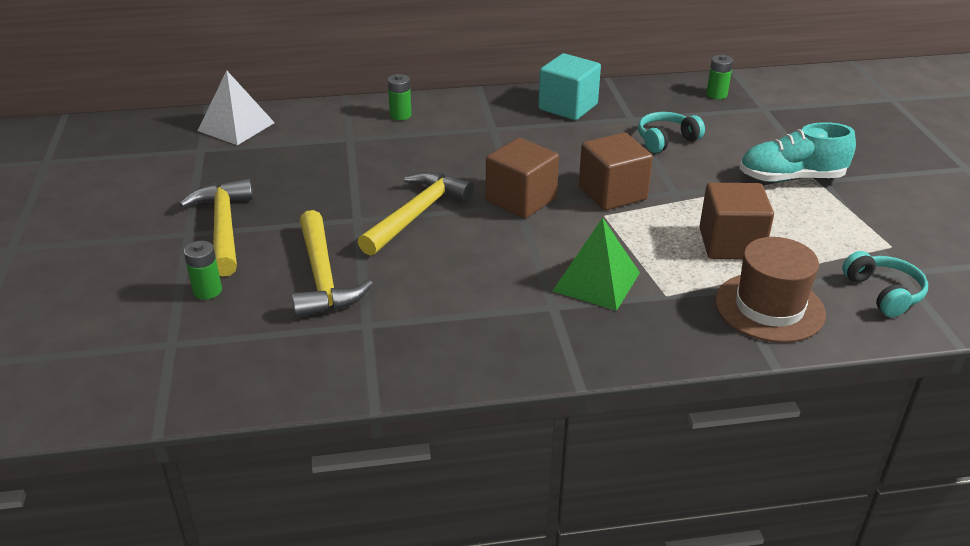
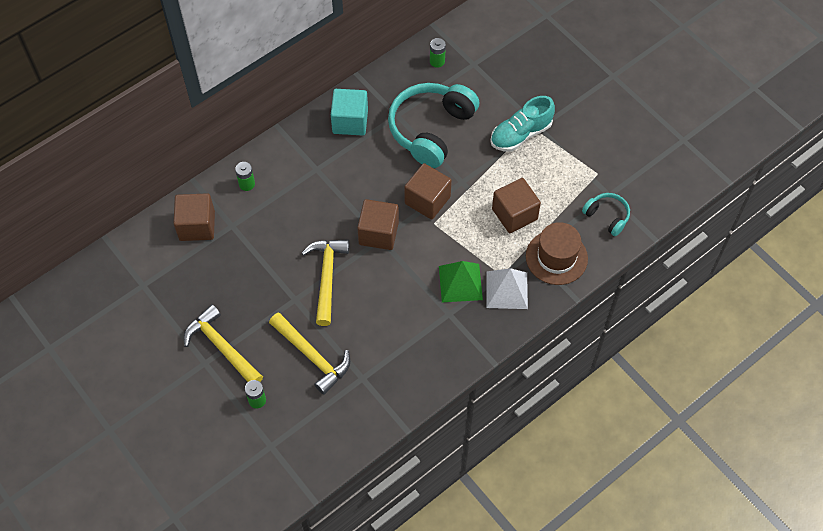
camera: 30 degrees left, 25 degrees up
(236, 126) = (145, 250): white pyramid -> white pyramid (506, 290)
(311, 127) = (197, 226): none -> brown cube
(666, 140) = (431, 129): turquoise headphones -> turquoise headphones, size x2.06

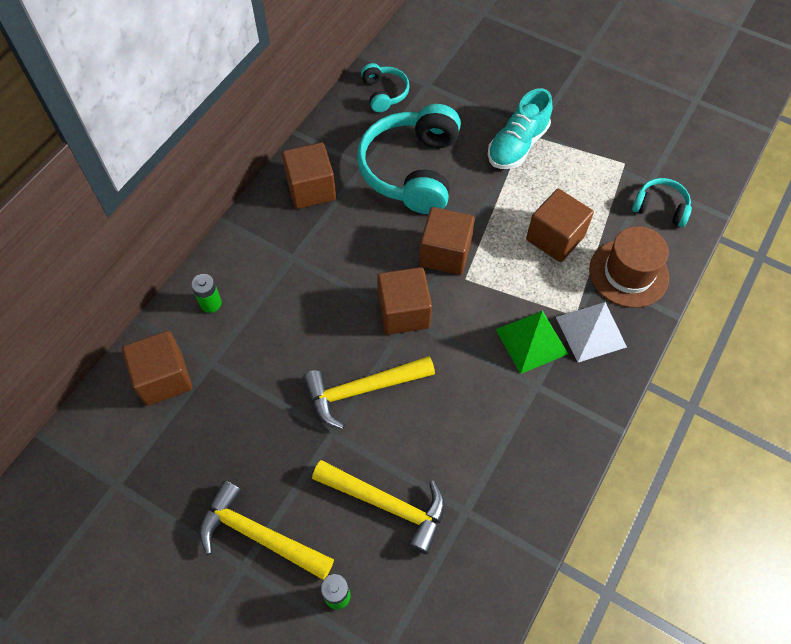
camera: 20 degrees left, 0 degrees up
(327, 277) = (362, 390): yellow hammer -> yellow hammer turned 90 degrees counterclockwise
(350, 121) = (311, 189): turquoise cube -> brown cube
(437, 61) = (384, 93): green battery -> turquoise headphones

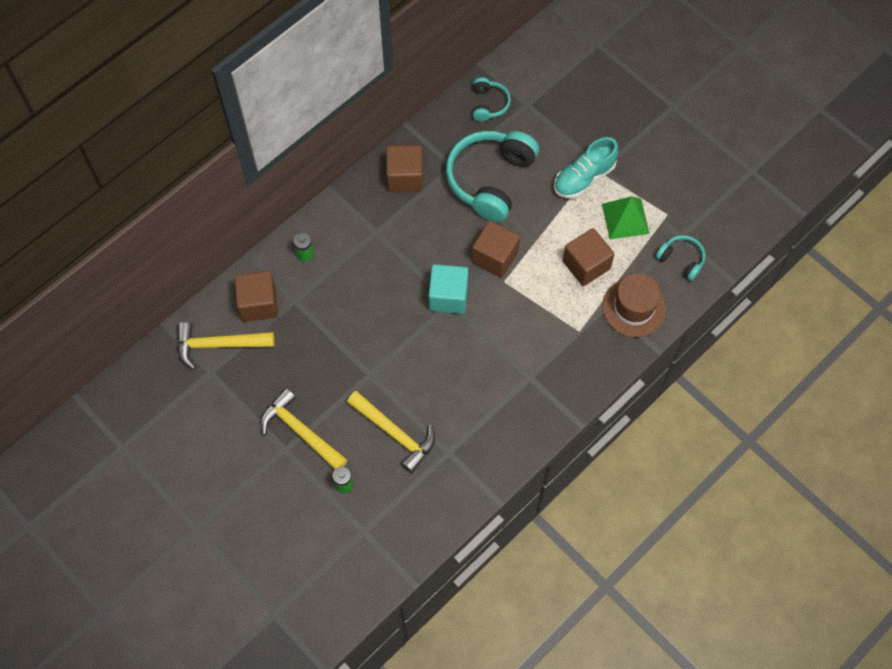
camera: 15 degrees right, 5 degrees up
(362, 390) = (400, 348): yellow hammer -> yellow hammer (219, 345)
(403, 312) = (448, 296): brown cube -> turquoise cube
(531, 341) = (538, 343): green pyramid -> green pyramid (625, 218)
(590, 331) = (586, 346): white pyramid -> none

